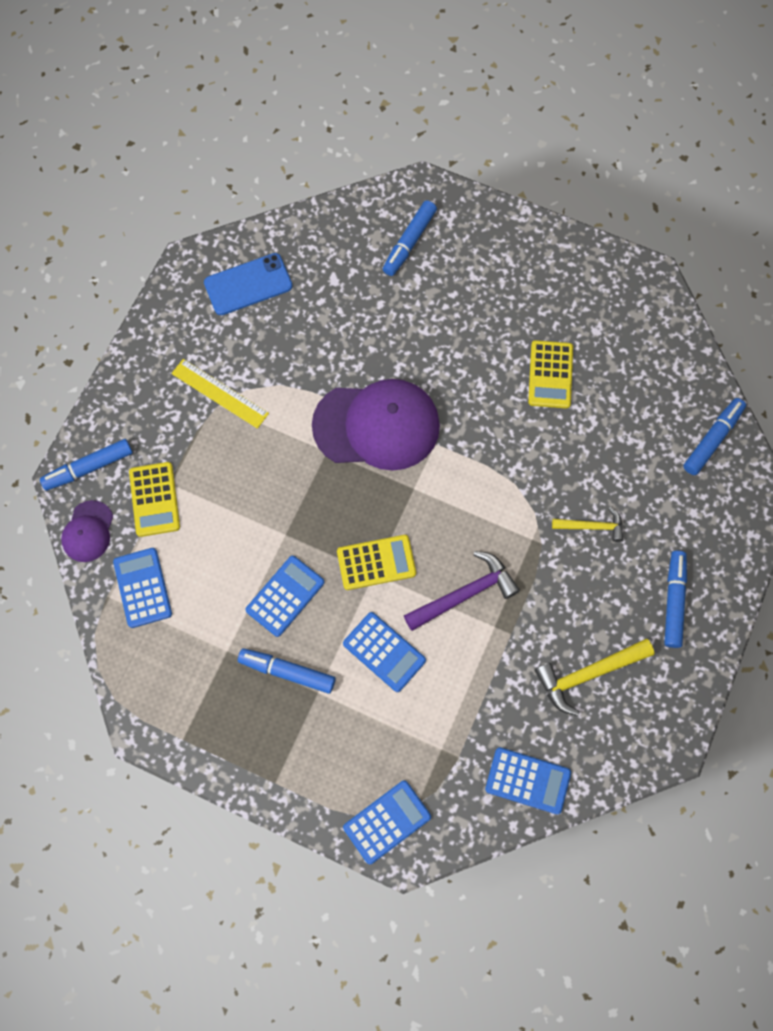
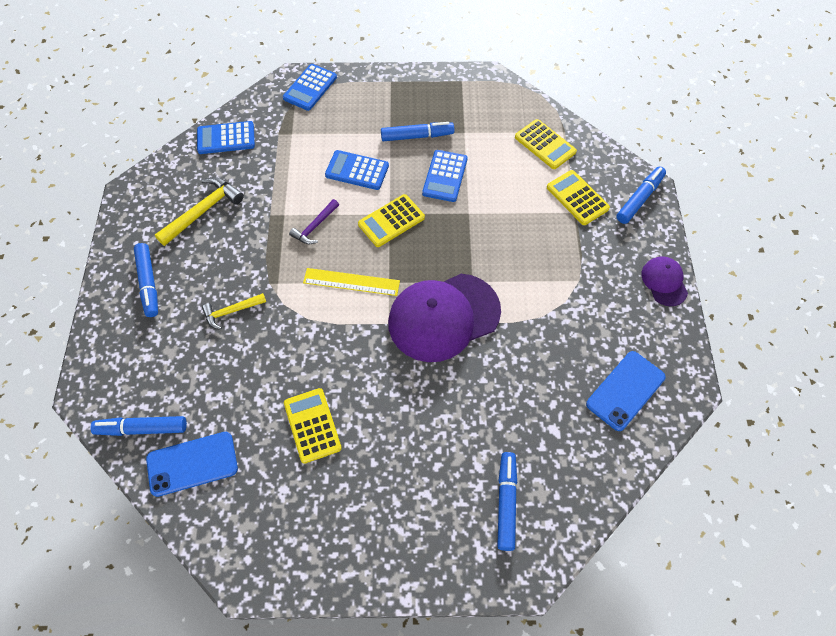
camera: 155 degrees right, 10 degrees down
(88, 531) = (607, 161): purple cap -> purple cap (664, 282)
(143, 588) = (545, 144): blue calculator -> yellow calculator
(220, 393) = (584, 289): yellow ruler -> yellow ruler (351, 282)
(465, 594) = (315, 227): purple hammer -> purple hammer, size x0.62
(672, 386) = (192, 464): none -> blue phone
(712, 439) = (142, 428): blue marker -> blue marker turned 75 degrees clockwise

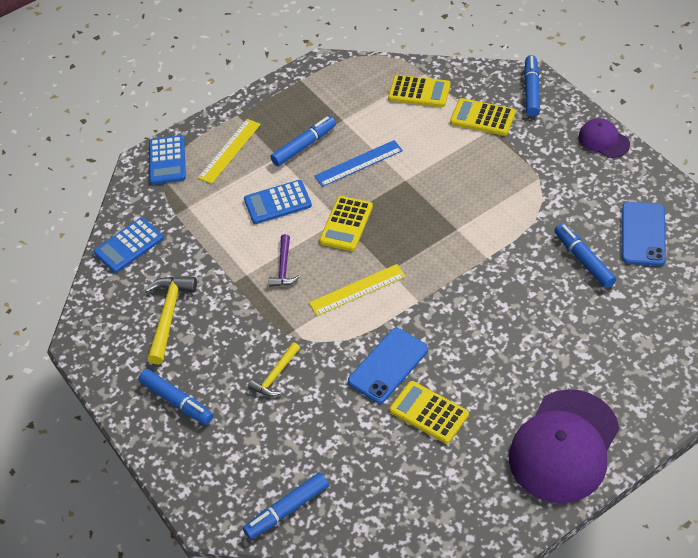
camera: 30 degrees left, 10 degrees down
(192, 464) = (357, 505): blue phone -> blue phone (388, 365)
(359, 107) = (229, 151): none -> yellow ruler
(443, 317) = (458, 269): purple cap -> purple cap (564, 446)
(445, 176) = (358, 163): blue calculator -> blue ruler
(506, 502) = (627, 365): blue marker -> blue marker (583, 260)

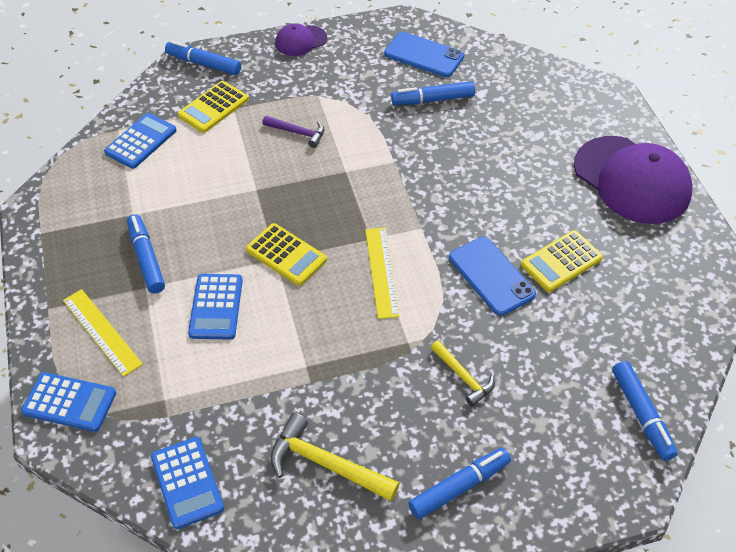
camera: 75 degrees left, 0 degrees up
(284, 267) = (315, 328): purple hammer -> purple hammer (298, 133)
(358, 163) = (207, 219): blue ruler -> none
(419, 92) = (141, 141): yellow calculator -> blue calculator

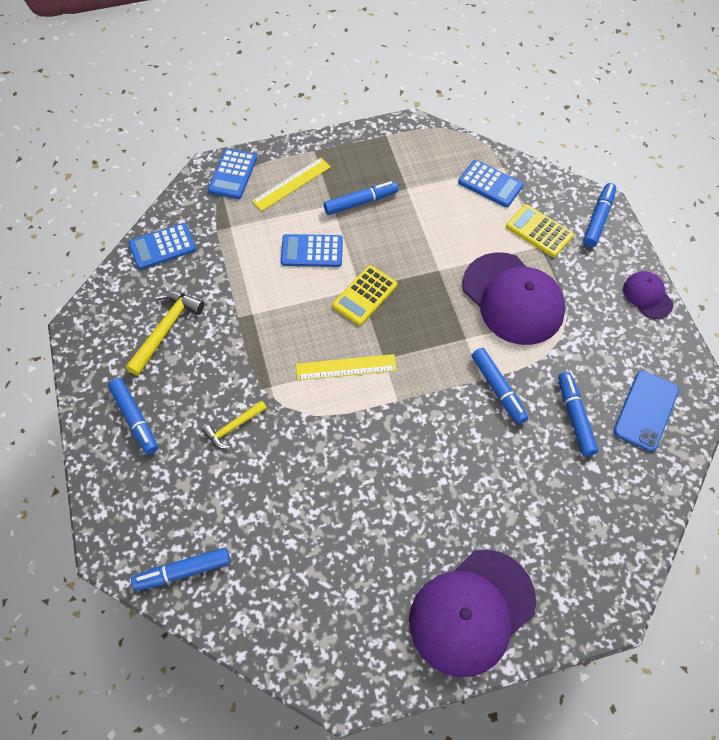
camera: 90 degrees right, 10 degrees up
(298, 133) = (513, 298): purple hammer -> purple cap
(405, 150) = (498, 389): none -> blue marker
(491, 276) = (340, 457): blue phone -> none
(561, 261) = (357, 522): yellow calculator -> none

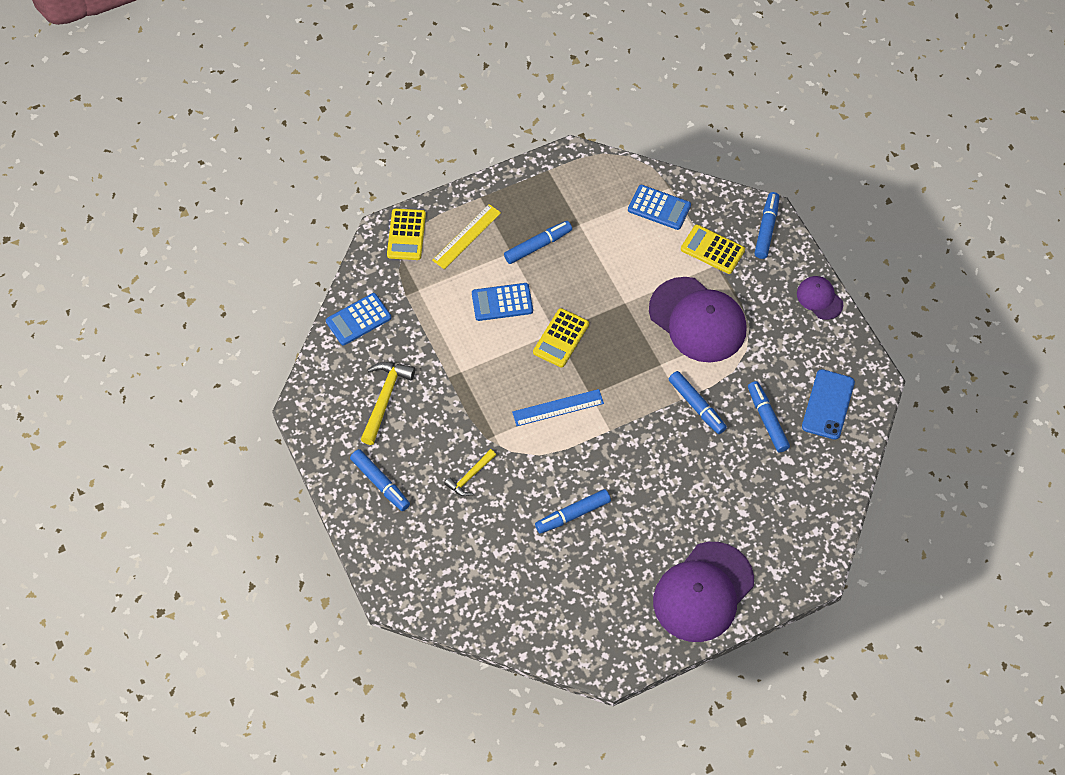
camera: 10 degrees left, 0 degrees up
(183, 571) = (458, 601): blue marker -> blue marker (573, 514)
(233, 174) = (406, 235): blue calculator -> yellow calculator
(346, 367) = (558, 408): yellow ruler -> blue ruler

